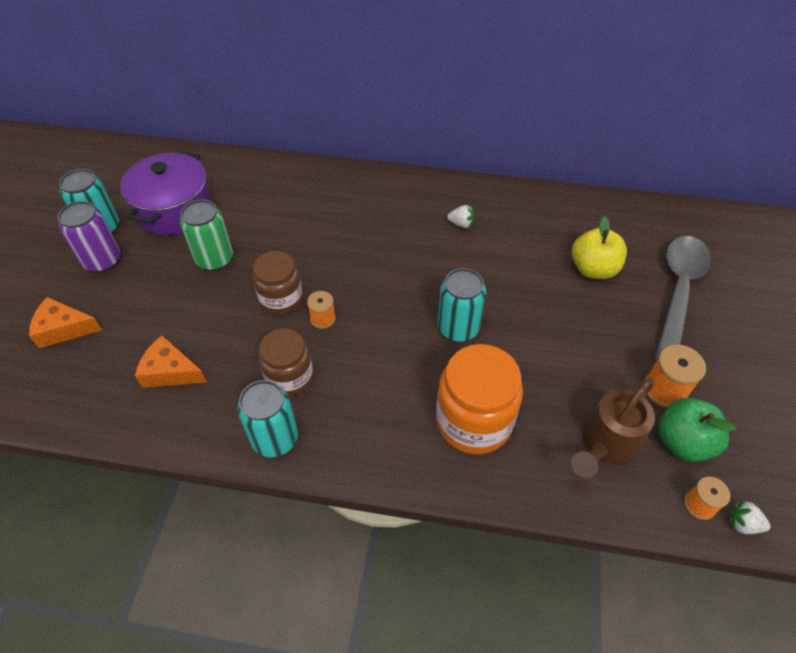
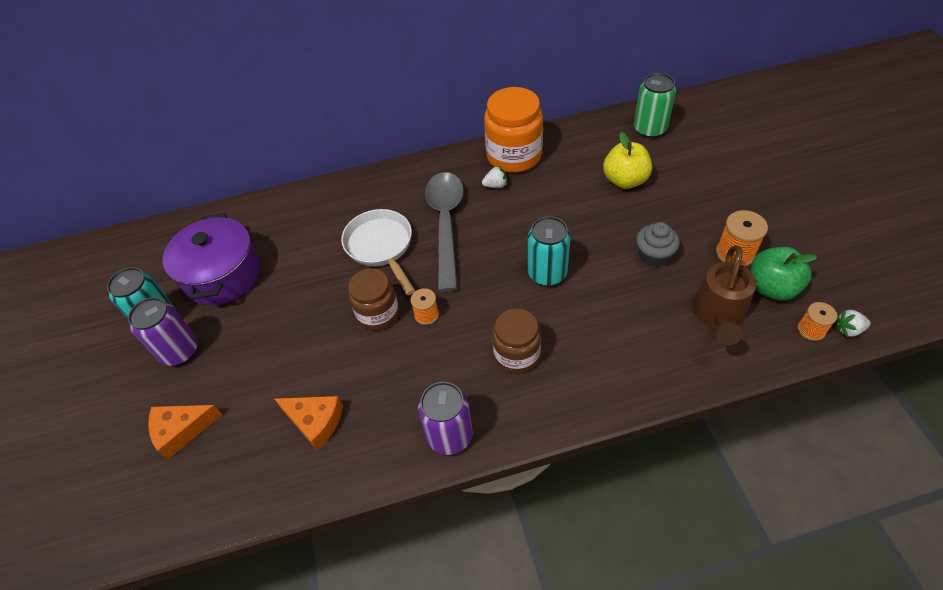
camera: 20 degrees left, 0 degrees up
(170, 371) = (315, 422): orange cheese -> orange cheese turned 150 degrees counterclockwise
(214, 259) = (292, 304): green can -> green can (649, 129)
(275, 438) = (450, 435): turquoise can -> purple can
(289, 377) = (429, 378): brown jar -> brown jar (517, 355)
(321, 240) = (381, 247): none -> white pan
(473, 421) = (607, 344): orange jar -> orange jar (514, 156)
(576, 355) = (654, 255): none -> grey cupcake
(678, 292) = (699, 173): grey spoon -> grey spoon (446, 224)

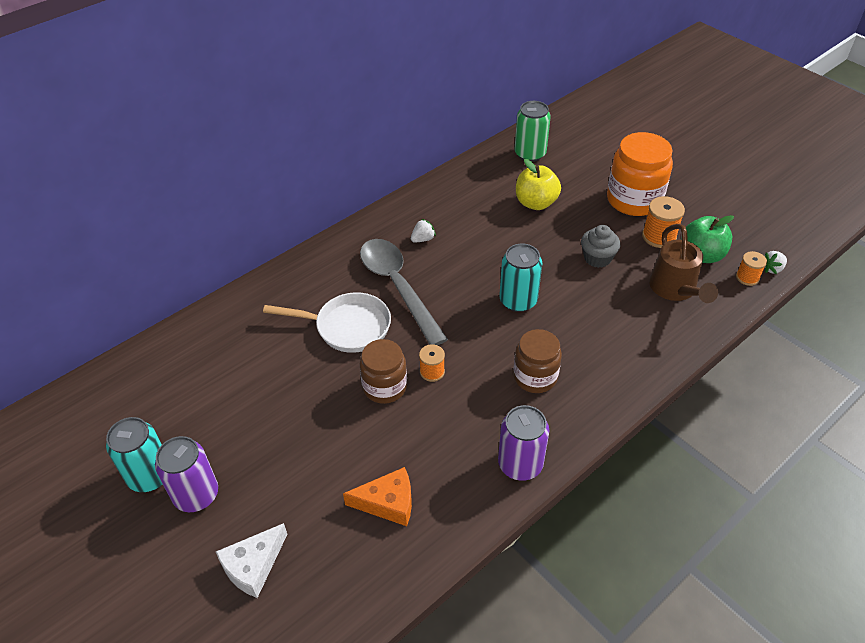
camera: 30 degrees left, 5 degrees down
(182, 430) = (253, 566): orange cheese -> white cheese
(222, 275) = (193, 407): purple pot -> none
(381, 247) = (347, 327): white pan -> white pan turned 150 degrees clockwise
(514, 156) = (423, 208): orange jar -> orange jar (634, 200)

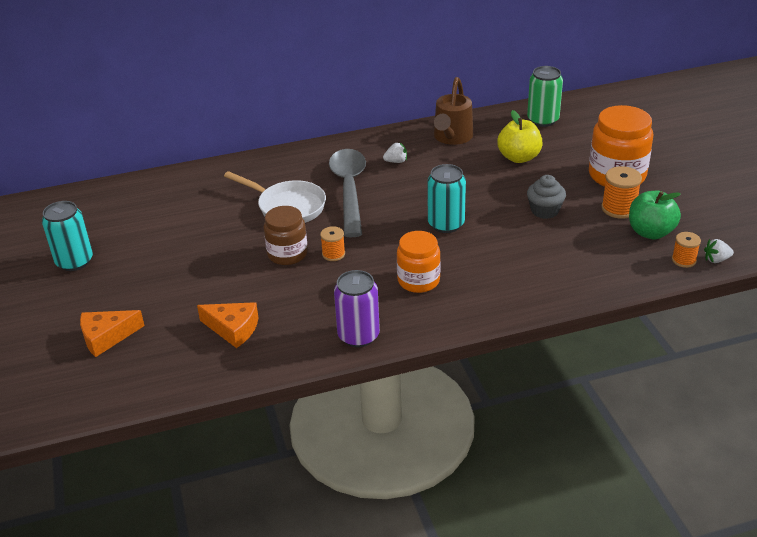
camera: 25 degrees right, 10 degrees down
(196, 495) = (98, 282): purple can -> none
(253, 566) = (107, 337): white cheese -> orange cheese
(535, 377) = (418, 280): brown jar -> orange jar
(675, 289) = (601, 252): brown watering can -> brown watering can (451, 137)

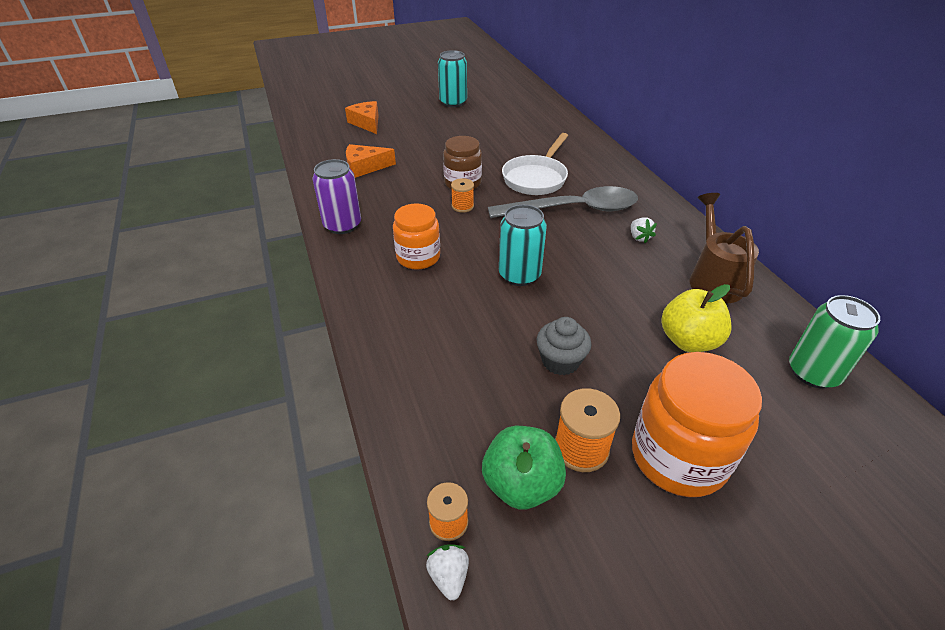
camera: 85 degrees right, 5 degrees up
(233, 329) = (365, 167): orange cheese -> orange cheese turned 60 degrees clockwise
(451, 137) = (713, 279): brown watering can -> brown watering can turned 75 degrees clockwise

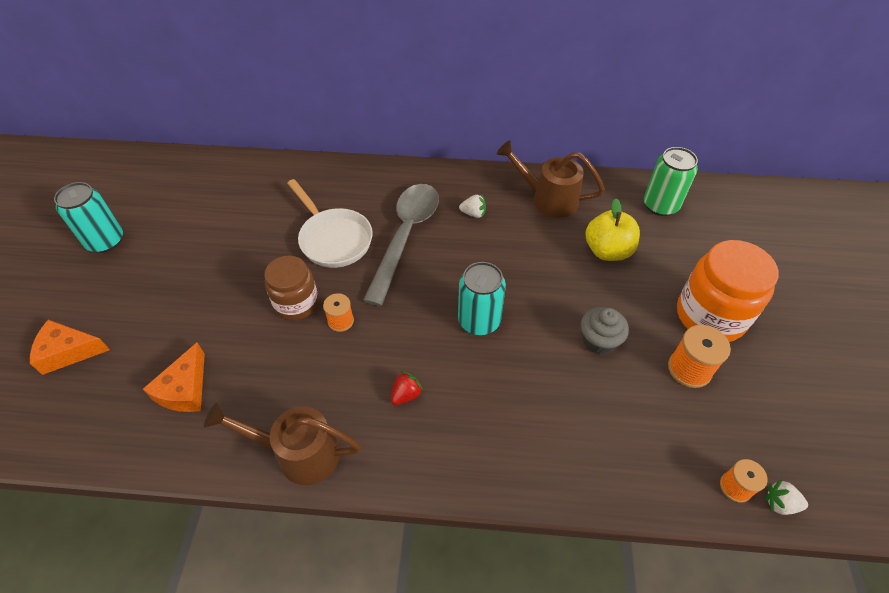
camera: 65 degrees left, 10 degrees up
(342, 225) = (299, 453): purple can -> brown watering can
(418, 257) = (406, 394): orange jar -> red strawberry
(521, 484) = (712, 422): green apple -> none

